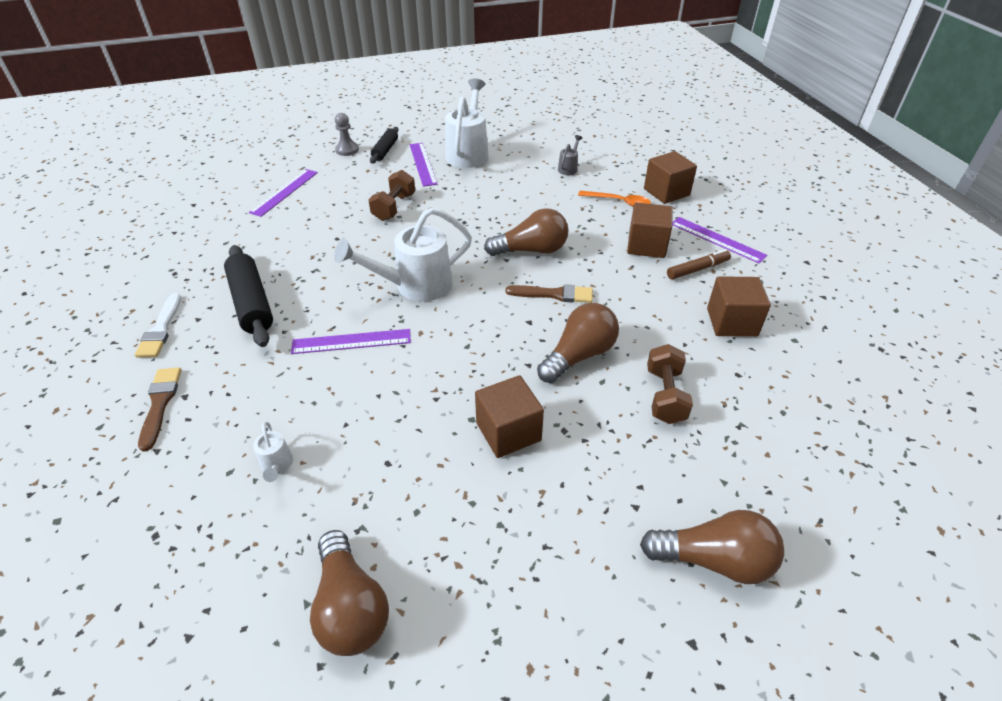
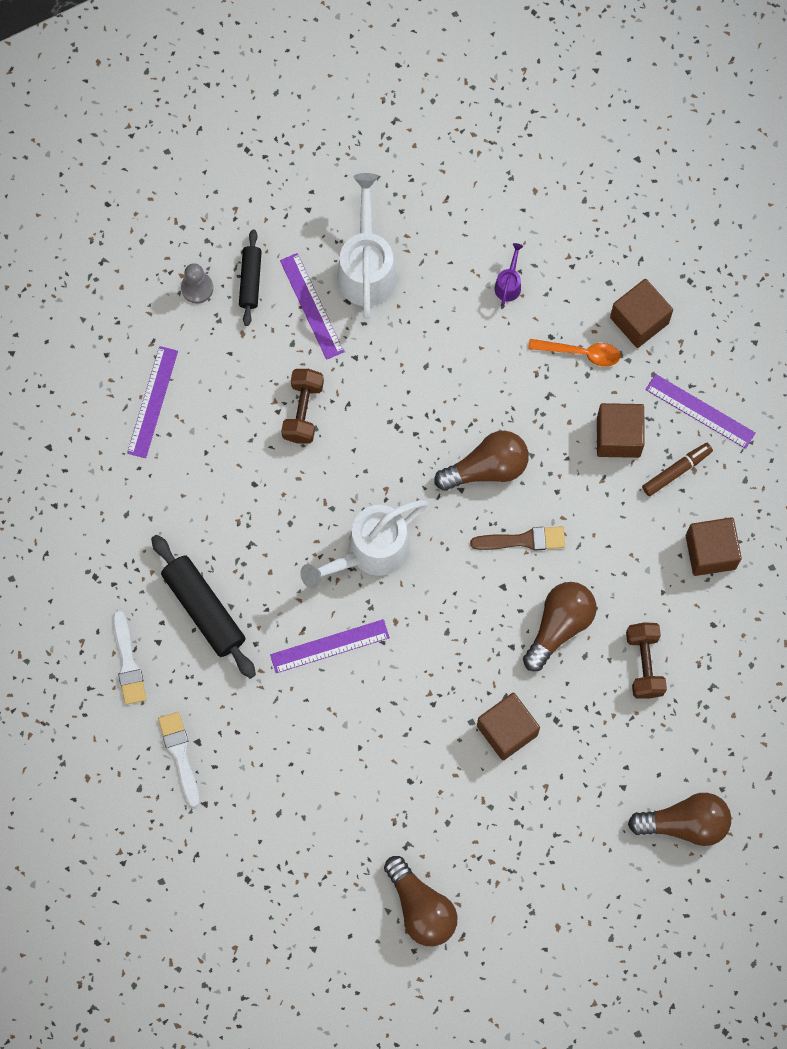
camera: 10 degrees left, 30 degrees up
(160, 404) = (180, 754): brown brush -> white brush
(277, 465) = (316, 800): white watering can -> none
(568, 168) = (508, 284): grey watering can -> purple watering can

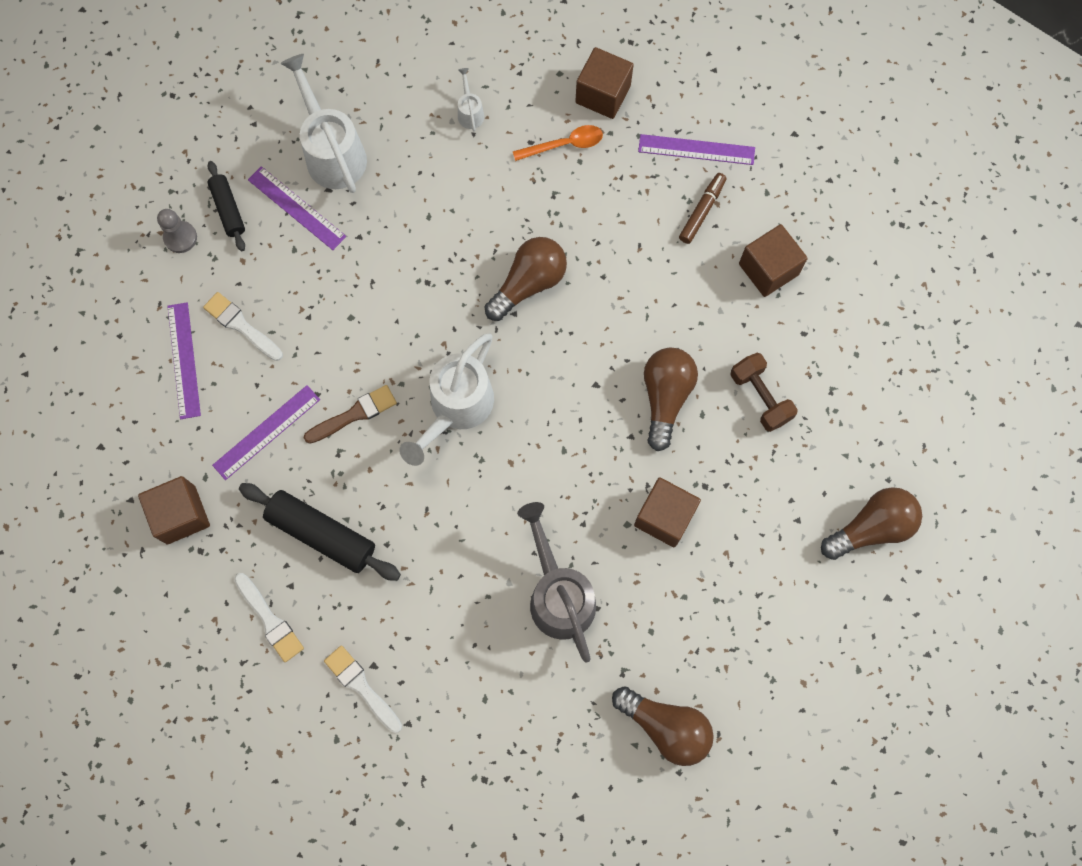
camera: 25 degrees left, 0 degrees up
(215, 393) = (241, 325): none -> white brush
(303, 411) = (332, 306): brown dumbbell -> none
(329, 646) = (459, 514): purple ruler -> purple ruler (266, 432)
(383, 755) = (558, 595): none -> grey watering can
(508, 284) = (470, 112): purple watering can -> white watering can
(523, 540) = (593, 334): brown brush -> brown brush (354, 414)
(618, 436) = (634, 203): brown cube -> brown cube (181, 515)

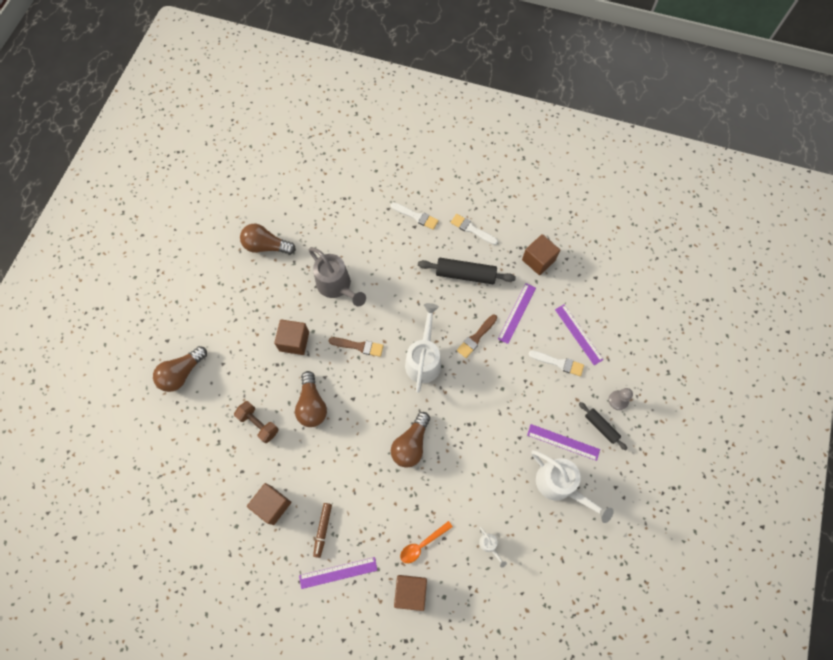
camera: 160 degrees right, 5 degrees down
(556, 469) = (359, 346): none -> brown brush

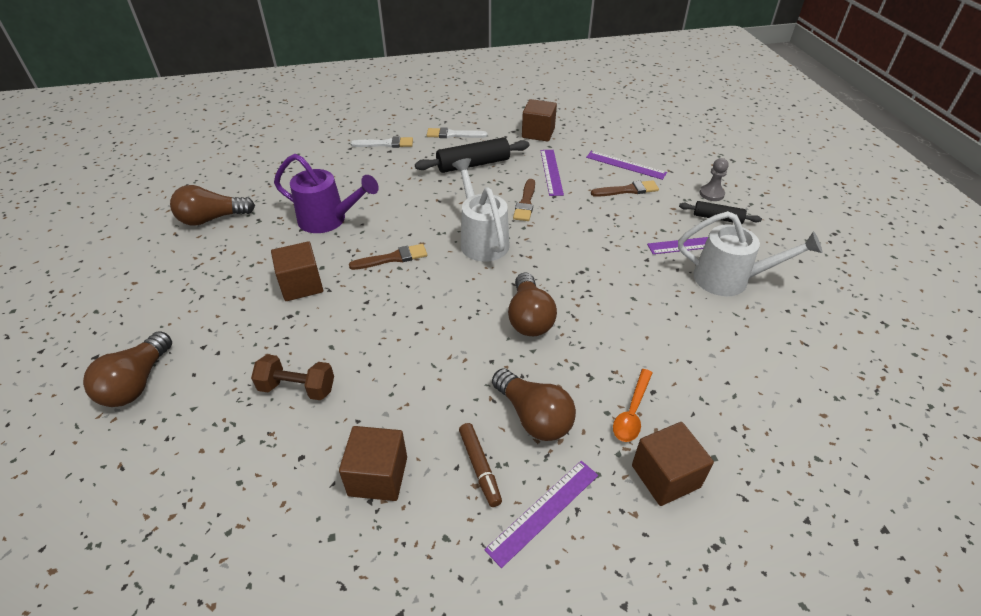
camera: 30 degrees left, 25 degrees down
(312, 405) = (367, 335): brown light bulb -> brown light bulb (533, 416)
(337, 286) = (328, 220): grey watering can -> purple watering can
(489, 545) = (712, 370): white watering can -> none
(558, 363) = (627, 190): white brush -> brown brush

